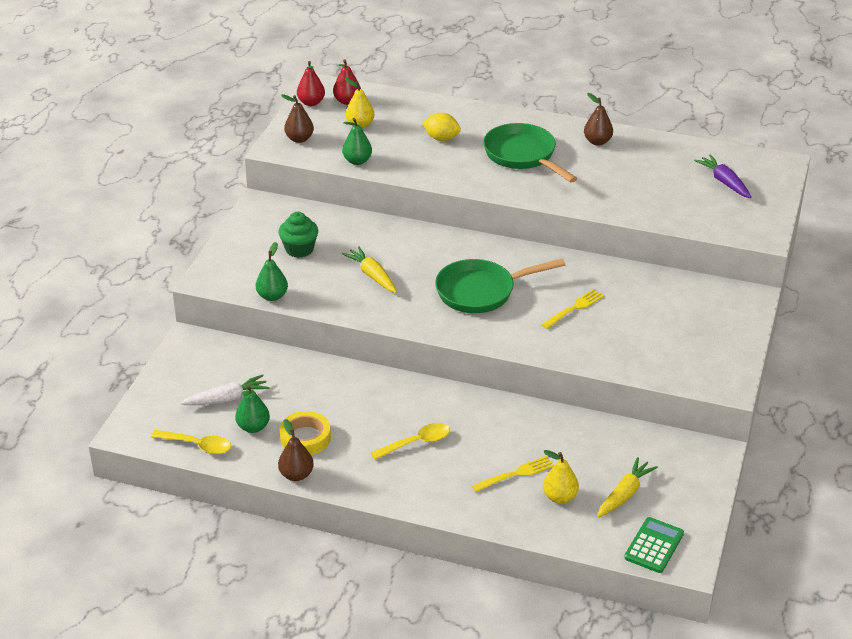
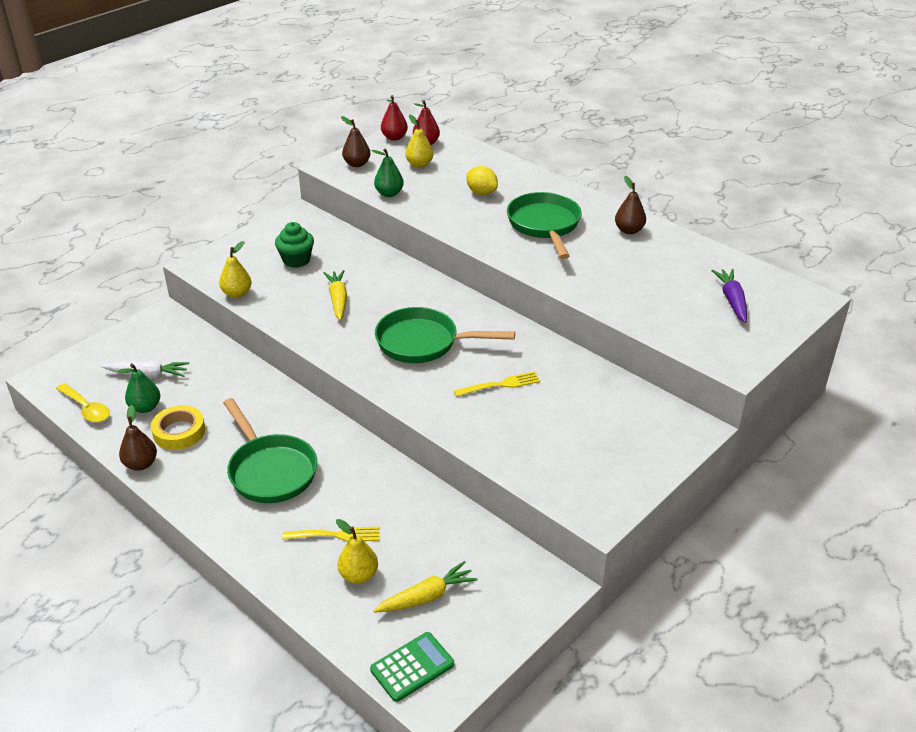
camera: 25 degrees right, 0 degrees up
(272, 296) = (237, 293): green pear -> yellow pear
(416, 442) = (270, 470): yellow spoon -> green pan

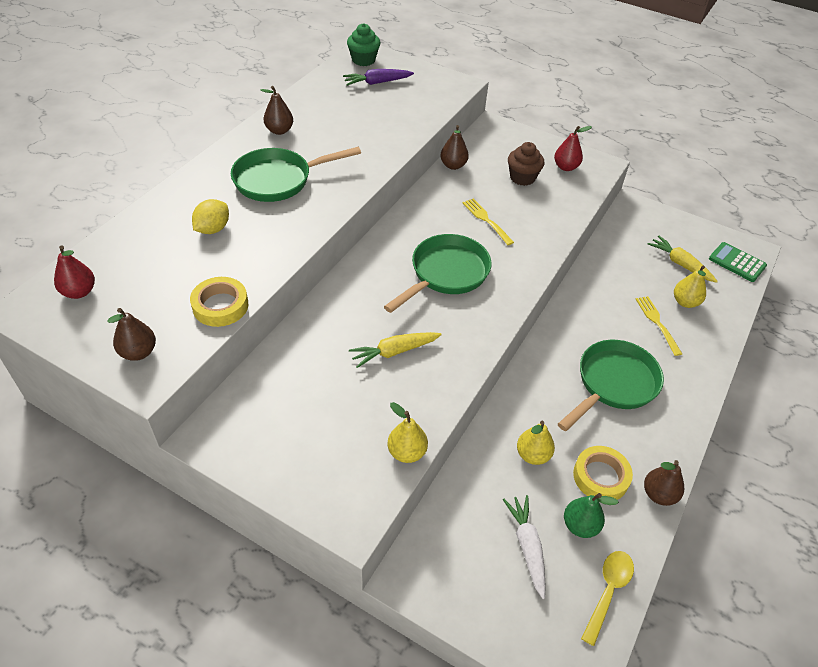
camera: 105 degrees left, 10 degrees up
(296, 260) = (321, 410): green cupcake -> green cupcake (363, 60)
(389, 193) = (220, 306): green pear -> yellow tape
(394, 137) = (58, 327): red pear -> red pear (566, 167)
(419, 164) = (142, 289): yellow pear -> yellow pear (532, 455)
(423, 342) = (446, 274): green pan -> green pan turned 135 degrees counterclockwise
(576, 431) = (522, 178): none -> brown cupcake
(607, 377) = (453, 165): none -> brown pear

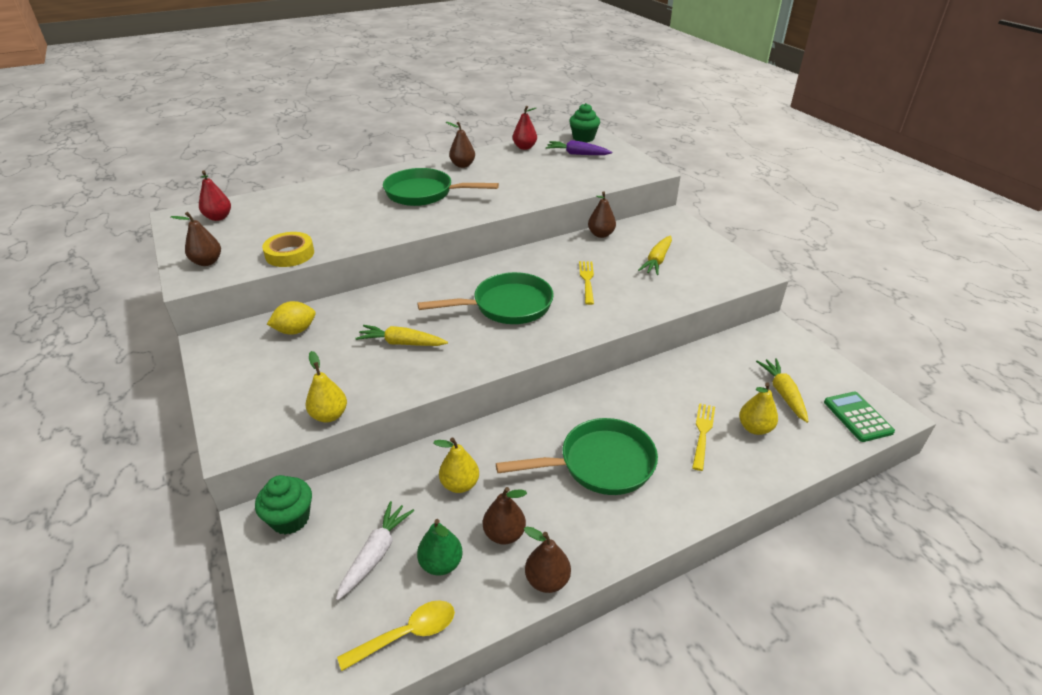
camera: 35 degrees right, 10 degrees down
(213, 229) = (342, 209): yellow lemon -> yellow lemon (295, 331)
(431, 559) = (290, 519): none -> green cupcake
(522, 178) = (657, 261): brown cupcake -> yellow carrot
(566, 167) = (711, 265): red pear -> red pear (524, 147)
(600, 477) = (504, 534): yellow tape -> brown pear

